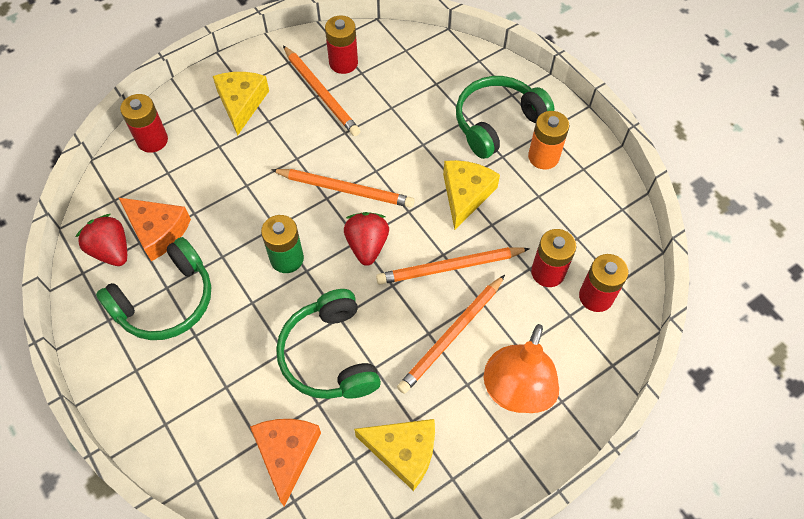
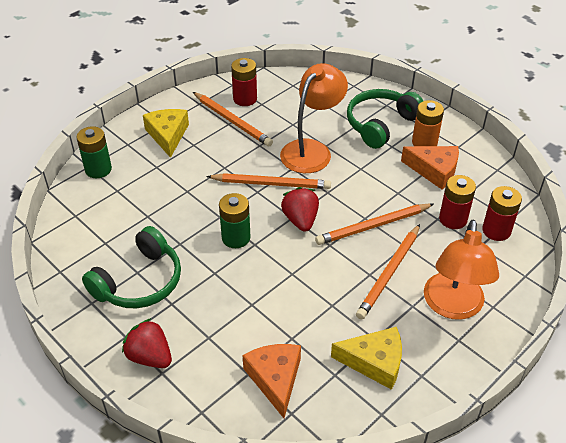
camera: 10 degrees left, 15 degrees down
(112, 251) = (82, 252): red strawberry -> red strawberry (150, 356)
(152, 140) = (98, 169): red battery -> green battery
(157, 231) = (119, 232): orange cheese -> orange cheese (434, 170)
(330, 355) = (292, 301): green headphones -> none
(405, 148) = (312, 150): none -> orange lamp
(465, 195) = (370, 175): yellow cheese -> none

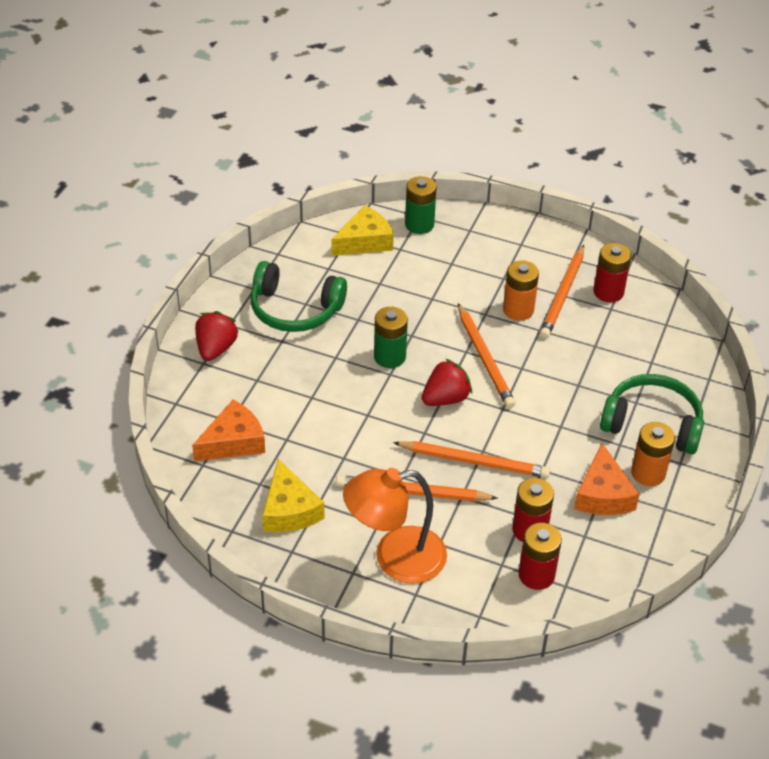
camera: 65 degrees right, 0 degrees up
(168, 135) = (503, 254): yellow cheese -> yellow cheese (365, 241)
(232, 148) = (518, 310): none -> orange battery
(312, 150) = (562, 375): orange lamp -> none
(373, 226) = (474, 461): orange pencil -> orange pencil turned 150 degrees clockwise

